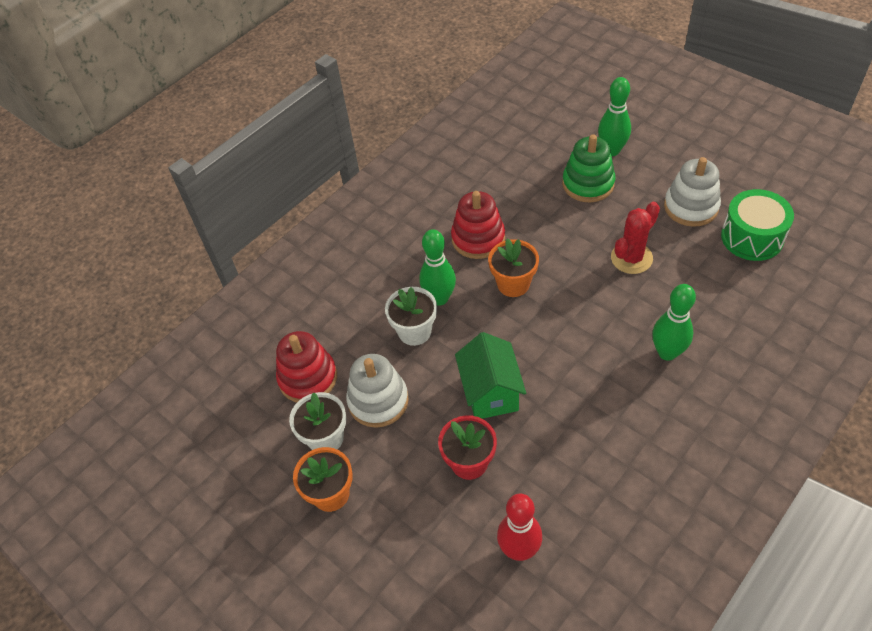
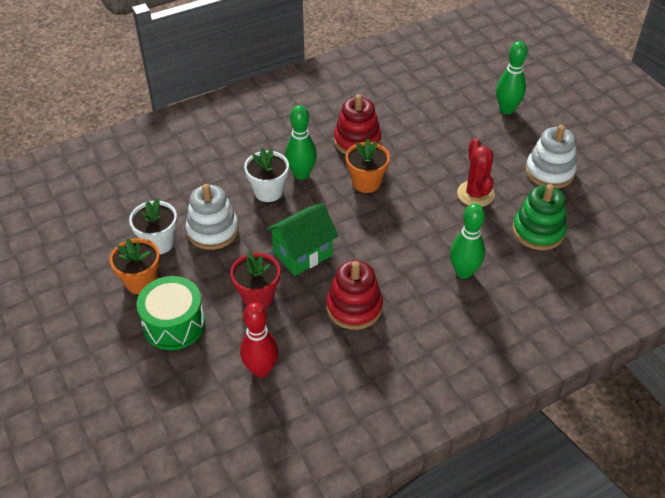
camera: 15 degrees right, 5 degrees down
(308, 378) = (169, 197): red stacking toy -> red stacking toy (354, 307)
(490, 393) = (302, 253): green house -> green house turned 45 degrees clockwise
(588, 184) = (471, 128): green stacking toy -> green stacking toy (538, 231)
(631, 258) = (475, 194): red cactus -> red cactus turned 75 degrees counterclockwise
(752, 237) = (589, 210): green drum -> green drum (174, 324)

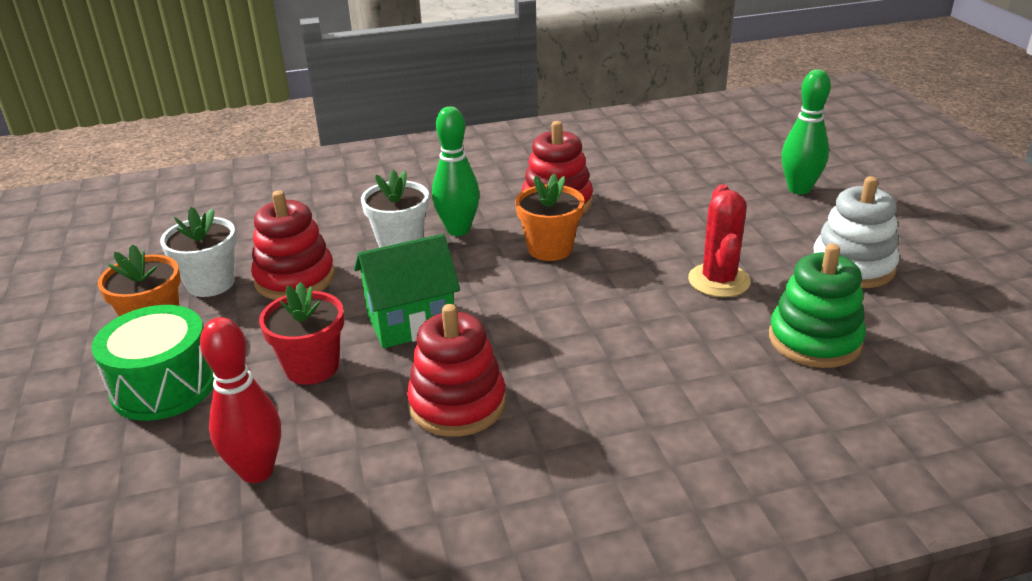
camera: 15 degrees right, 15 degrees down
(212, 230) = (295, 278): white stacking toy -> red stacking toy
(463, 272) = (665, 380): green bowling pin -> none

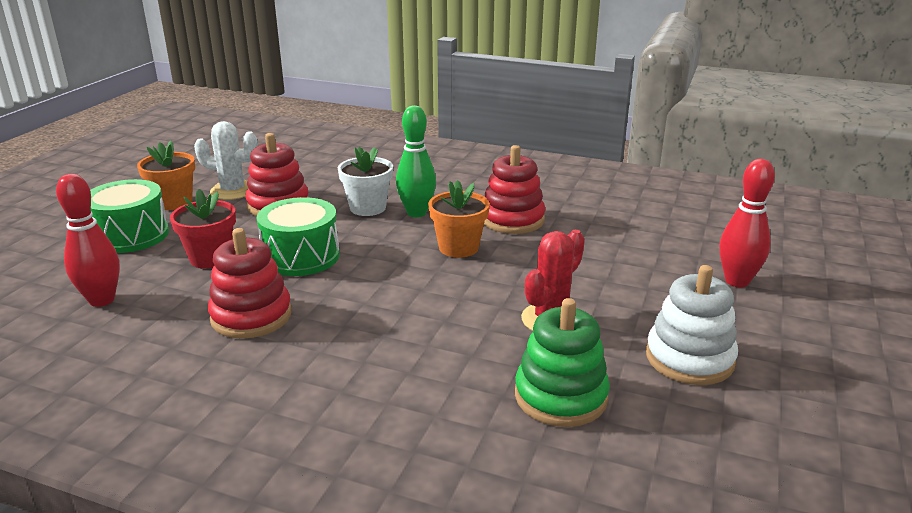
camera: 35 degrees right, 5 degrees down
(210, 283) = (233, 191): white flower pot -> white cactus
(411, 322) = (301, 256): green house -> green drum
(799, 189) = (737, 281): green bowling pin -> red bowling pin

